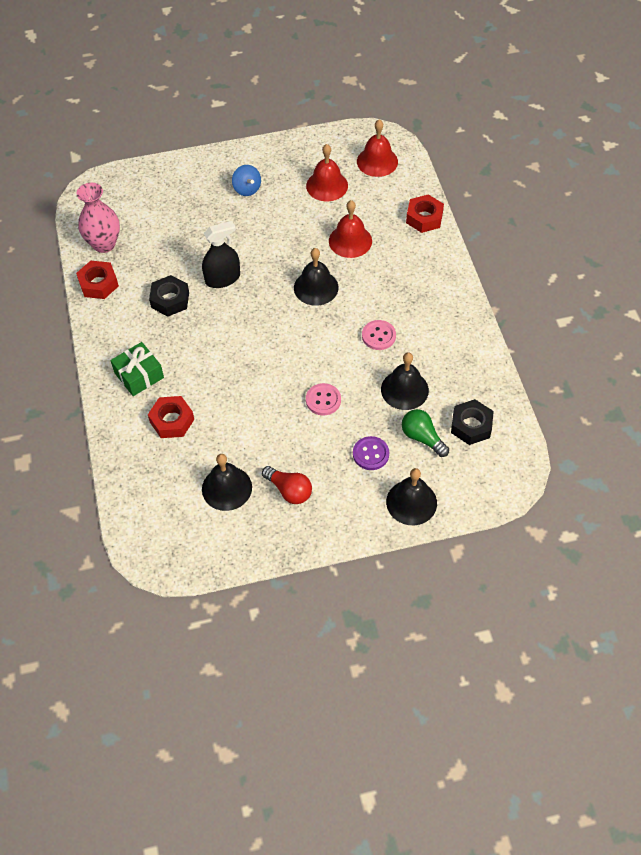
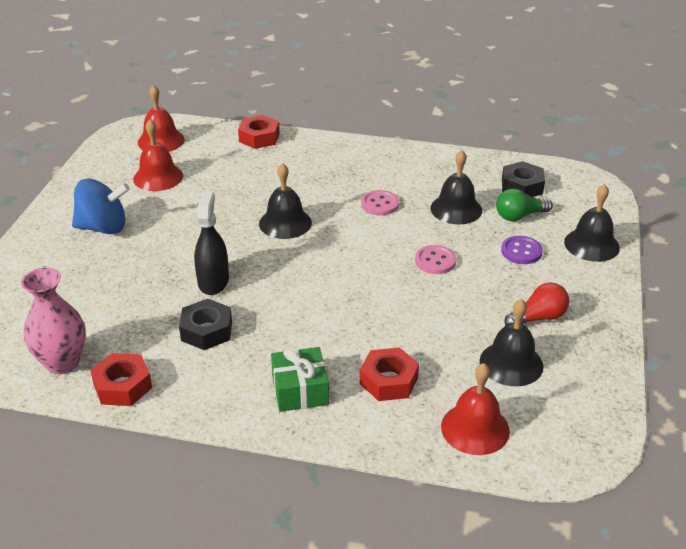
camera: 65 degrees left, 20 degrees down
(247, 189) = (103, 227): blue spinning top -> blue spinning top, size x1.62
(350, 241) = (245, 185): red bell -> red bell (475, 428)

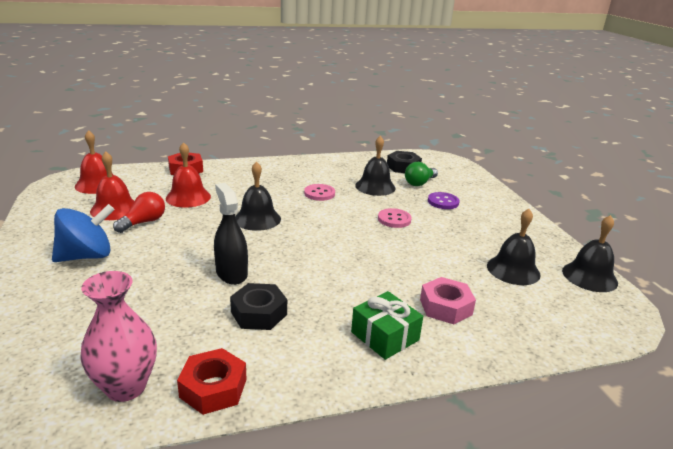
camera: 30 degrees left, 10 degrees down
(389, 381) = (445, 307): red nut -> pink nut
(475, 428) = (540, 321): red bell -> red bell (188, 197)
(538, 318) = (497, 237): red light bulb -> red light bulb (143, 222)
(591, 244) = (479, 189): black bell -> black bell (589, 276)

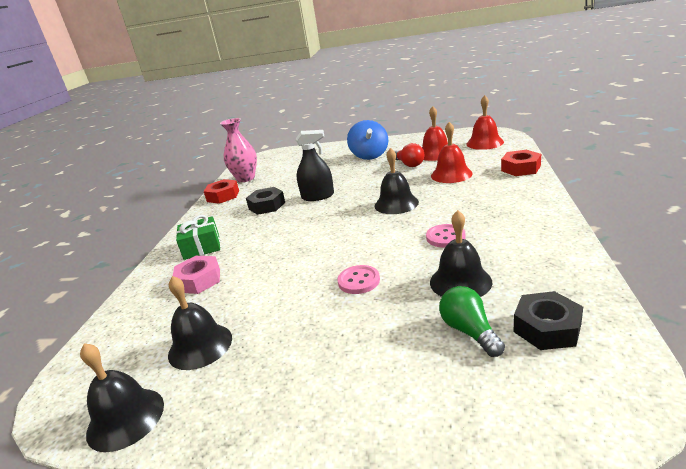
camera: 120 degrees right, 0 degrees up
(443, 202) = (390, 339): purple button -> none

